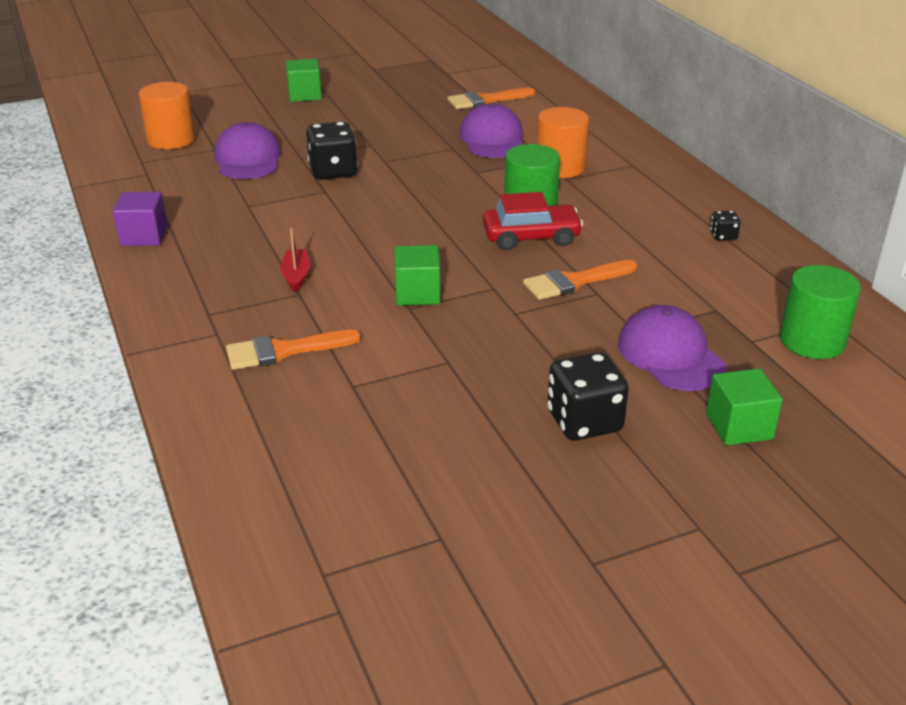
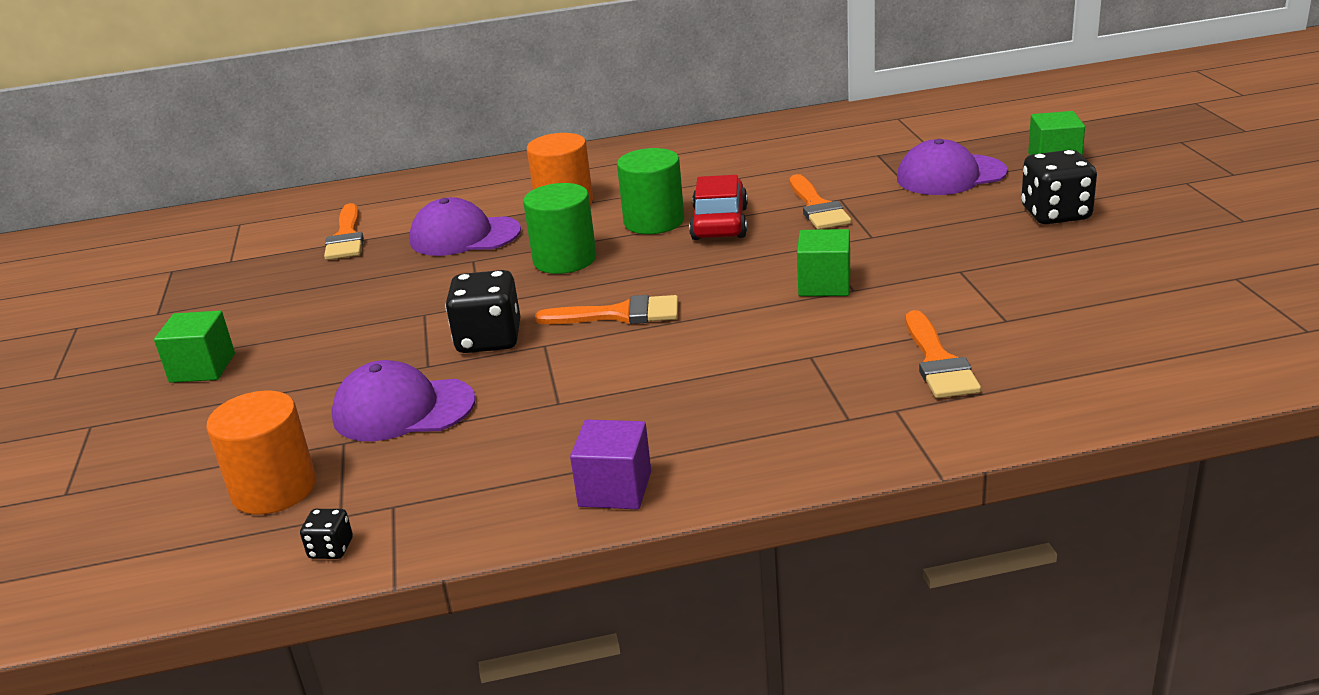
camera: 75 degrees left, 5 degrees down
(296, 276) = (768, 359): red boat -> none
(367, 212) = (619, 314): none -> orange brush
(723, 236) = (748, 142): black dice -> black dice (331, 549)
(812, 341) = (931, 126): green cylinder -> green cylinder (564, 259)

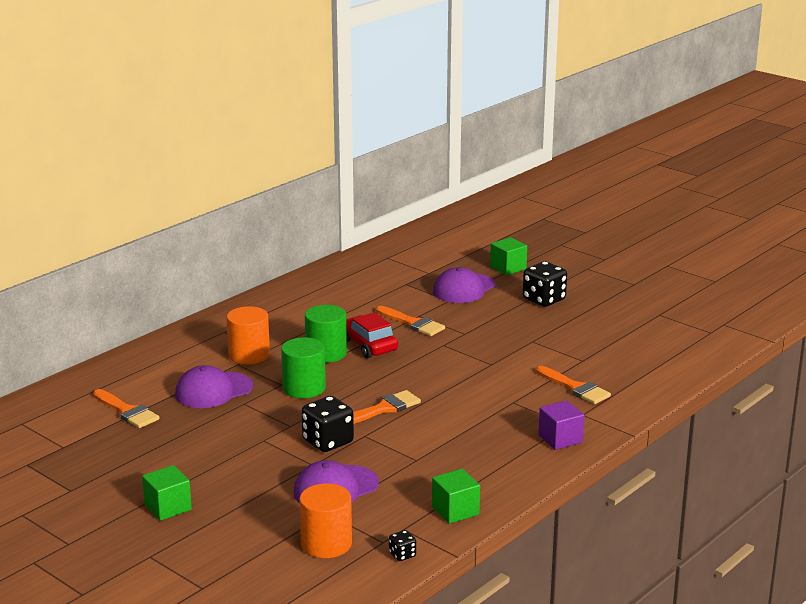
camera: 40 degrees left, 5 degrees down
(615, 489) = (502, 486): purple cube -> purple cube (560, 439)
(824, 284) = (473, 365): green cube -> green cube (455, 510)

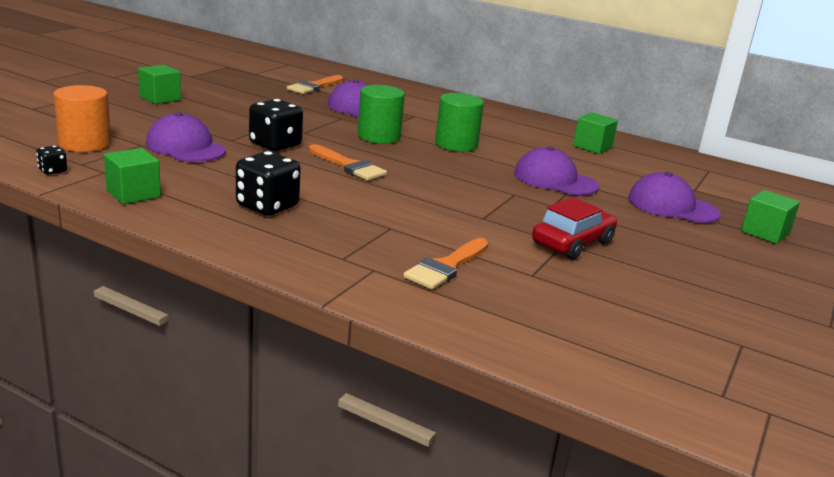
camera: 75 degrees right, 0 degrees up
(249, 355) = (433, 119): orange cylinder -> none
(331, 293) = (592, 147): none -> green cube
(368, 345) = (486, 160): red car -> red car (572, 243)
(412, 323) = (555, 180): orange brush -> purple cap
(544, 299) = (694, 253): black dice -> black dice (267, 206)
(560, 439) = (302, 252): purple cube -> none

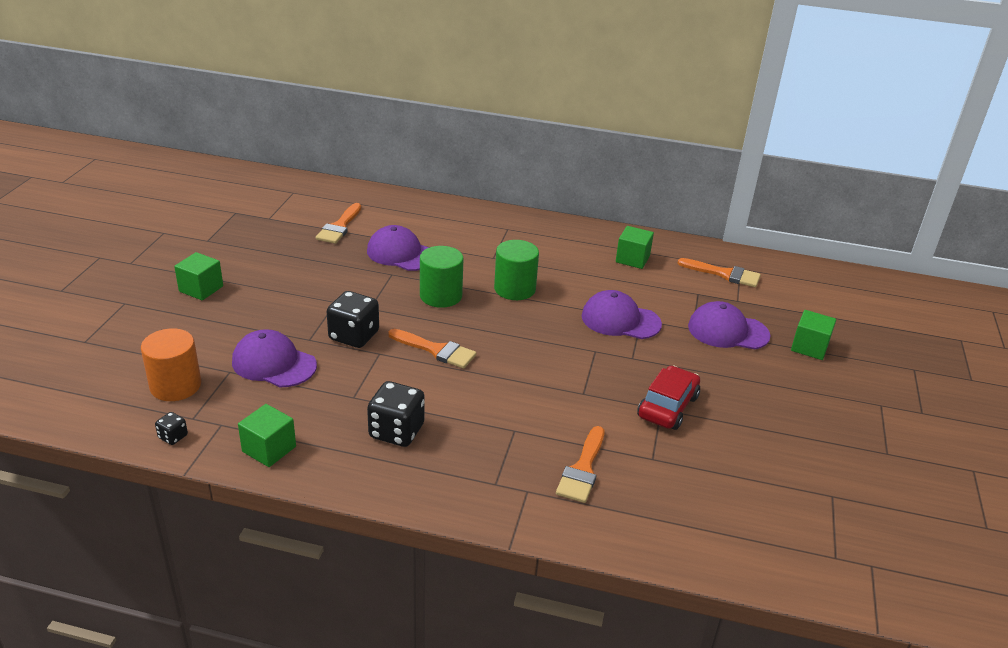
camera: 15 degrees left, 10 degrees up
(688, 171) = (724, 274): none -> orange brush

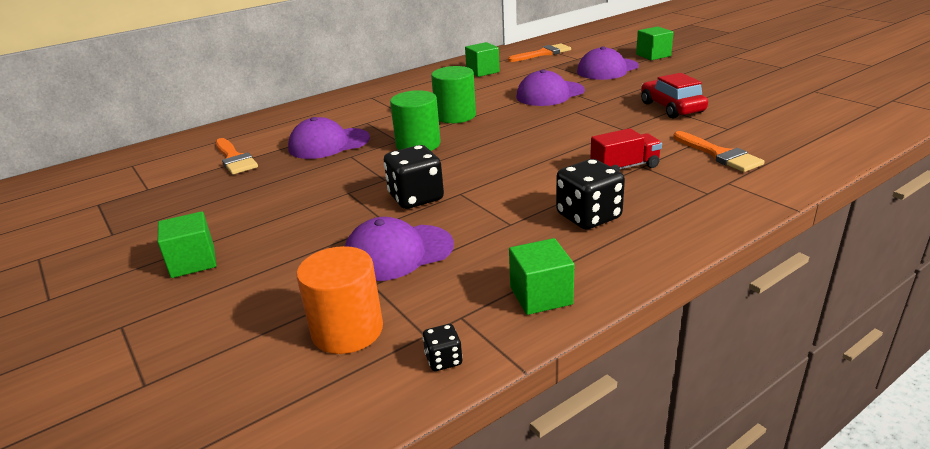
camera: 45 degrees left, 5 degrees down
(436, 350) = (492, 167): orange brush -> none
(501, 421) = (624, 167): none -> red truck

